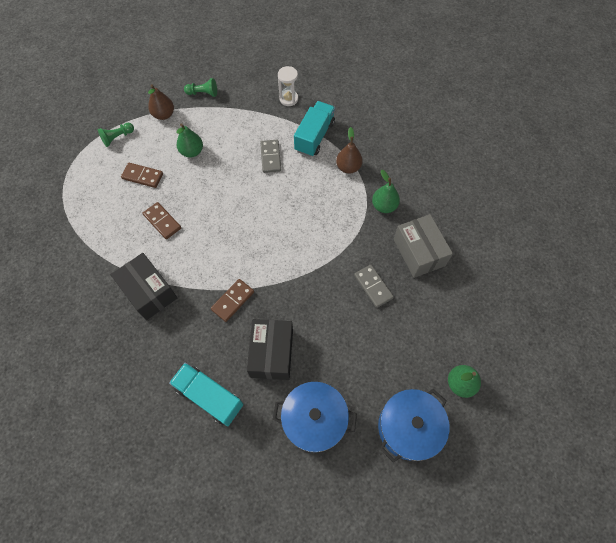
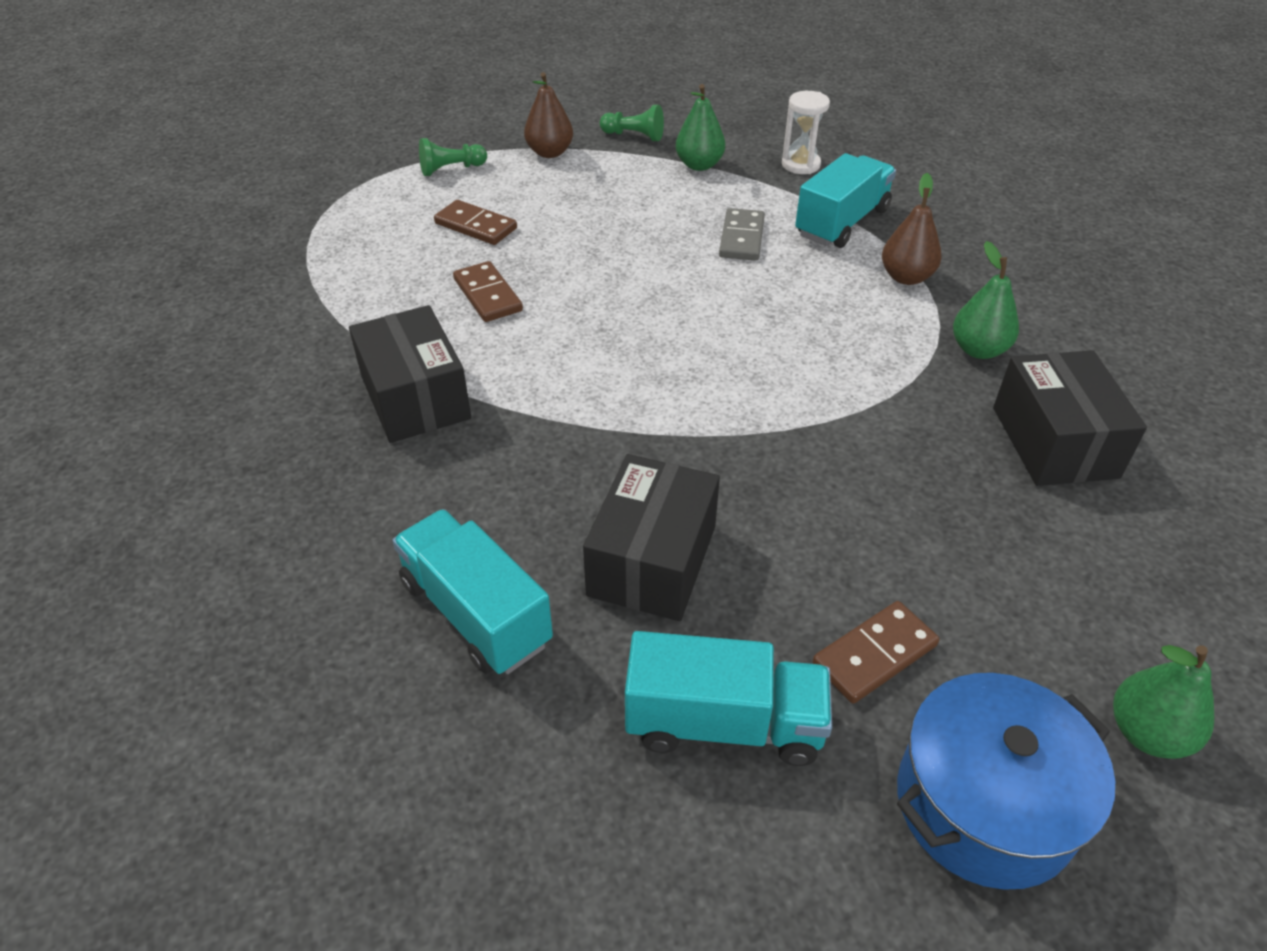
camera: 15 degrees right, 20 degrees down
(192, 152) = (585, 207): green pear -> green pear (699, 165)
(232, 300) = (591, 446): brown domino -> brown domino (874, 654)
(314, 420) = (724, 723): blue pot -> turquoise truck
(373, 286) = (930, 483): grey domino -> none
(419, 252) = (1054, 442): grey box -> black box

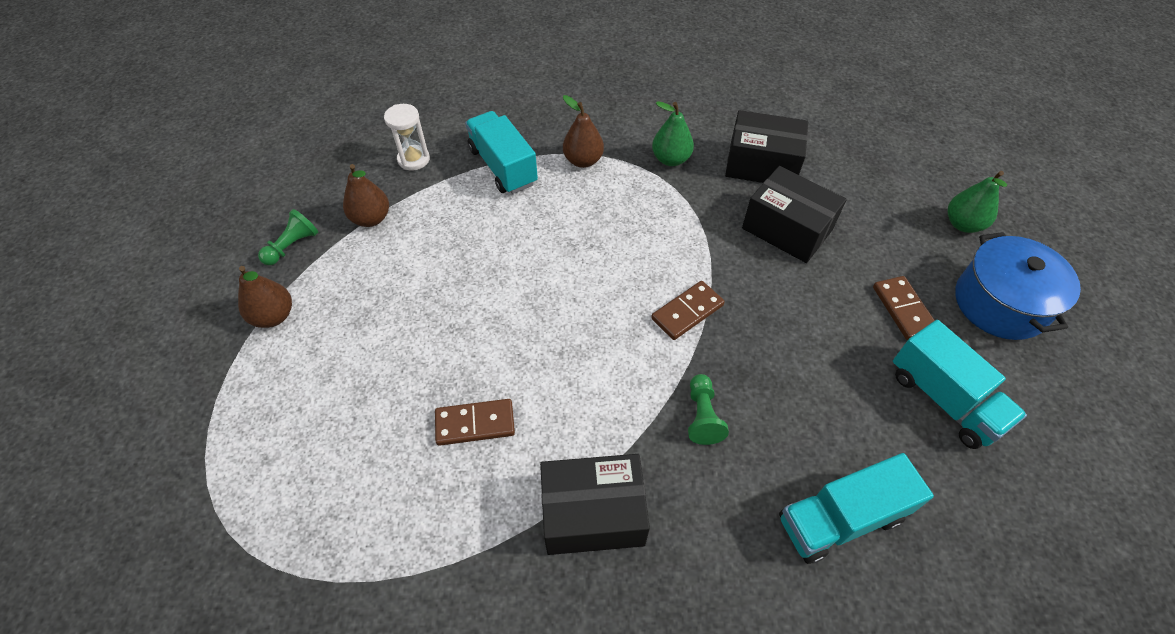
camera: 70 degrees left, 10 degrees up
(451, 169) = (244, 406): green pawn -> green pawn (702, 416)
(476, 226) = (360, 408): brown domino -> brown domino (687, 312)
(652, 560) = (812, 396): black box -> black box (787, 229)
(699, 165) = (371, 218): green pear -> brown pear
(724, 723) = (944, 399): turquoise truck -> turquoise truck turned 120 degrees clockwise
(741, 238) = (489, 228): grey domino -> none

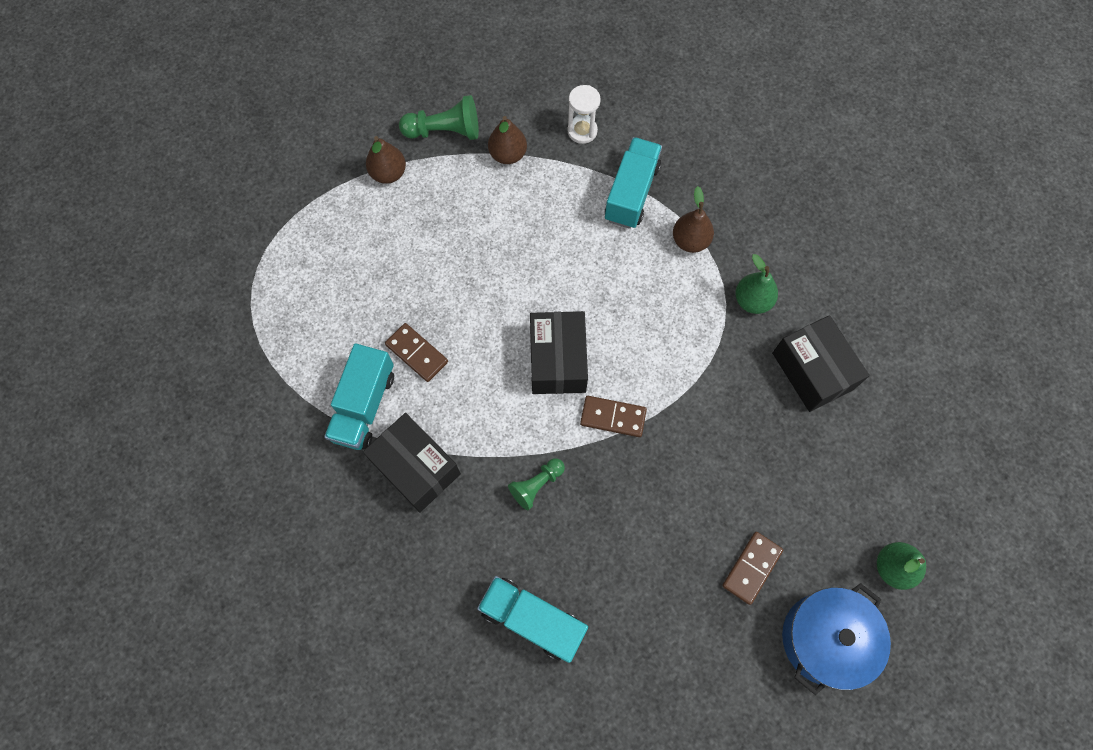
camera: 50 degrees right, 15 degrees up
(292, 246) = (445, 131): green pawn -> green pawn, size x1.52
(787, 229) = (758, 434): black box -> black box (557, 360)
(944, 399) = (689, 640): turquoise truck -> turquoise truck (364, 406)

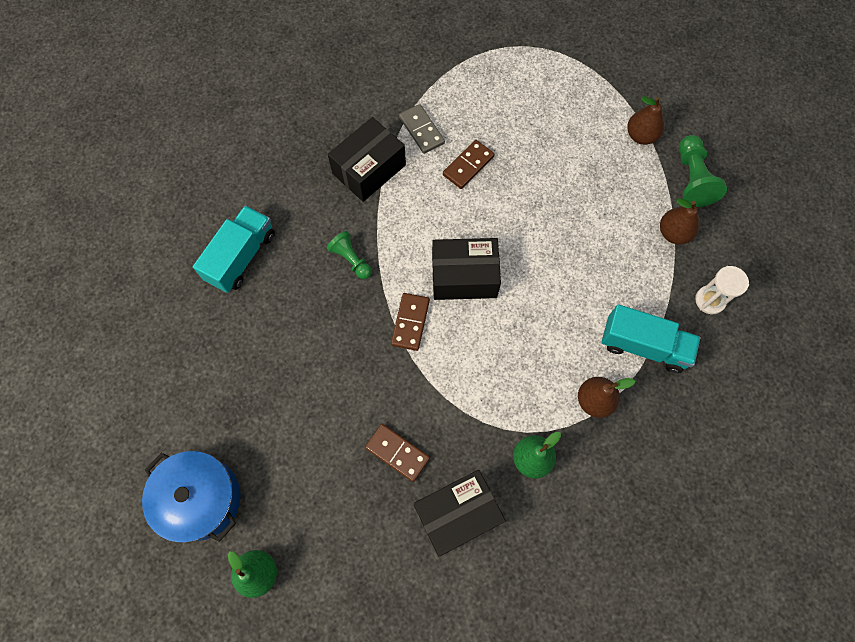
camera: 90 degrees right, 0 degrees up
(364, 406) = (421, 130): turquoise truck -> grey domino
(751, 568) = (268, 437): brown domino -> brown domino (397, 453)

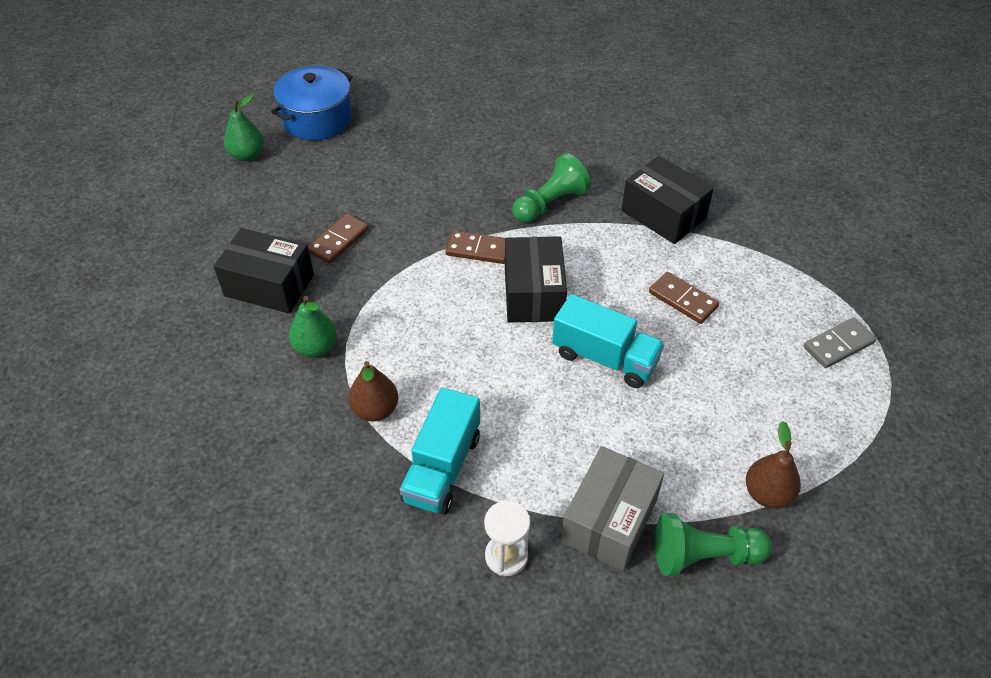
camera: 90 degrees right, 20 degrees down
(241, 257) = (549, 128): turquoise truck -> turquoise truck (605, 358)
(351, 259) = (550, 203): green pawn -> green pawn, size x1.52
(421, 130) = (725, 258): grey domino -> grey domino (838, 345)
(457, 514) = (269, 285): black box -> black box turned 45 degrees counterclockwise
(673, 233) = (609, 520): brown pear -> grey box

